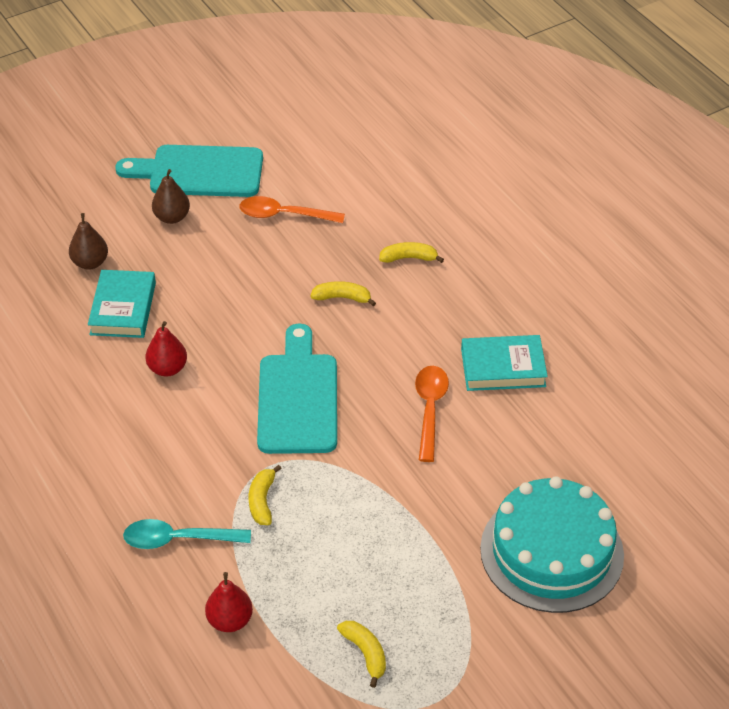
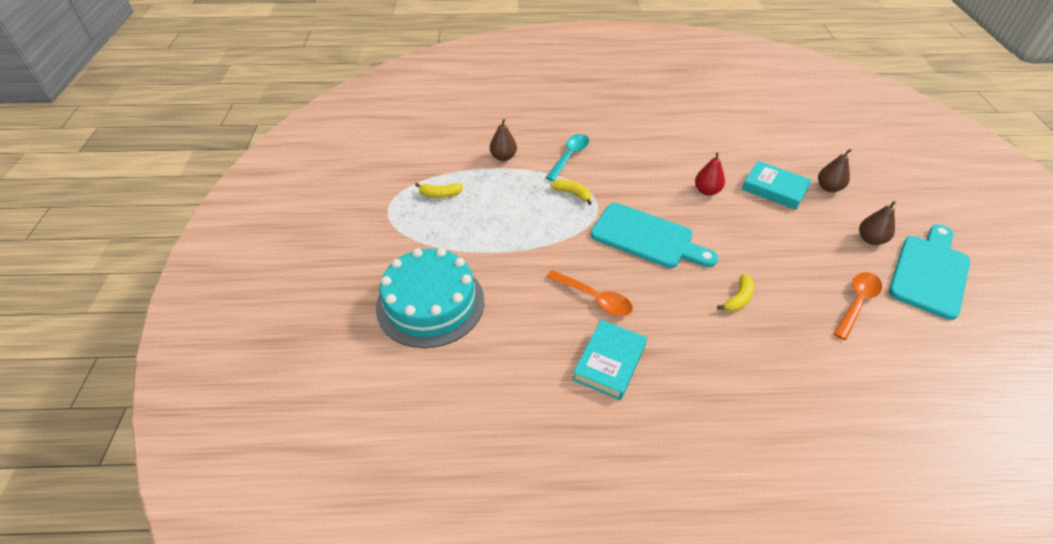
camera: 120 degrees right, 0 degrees up
(230, 620) = (503, 157): red pear -> brown pear
(409, 258) = (772, 361): yellow banana -> none

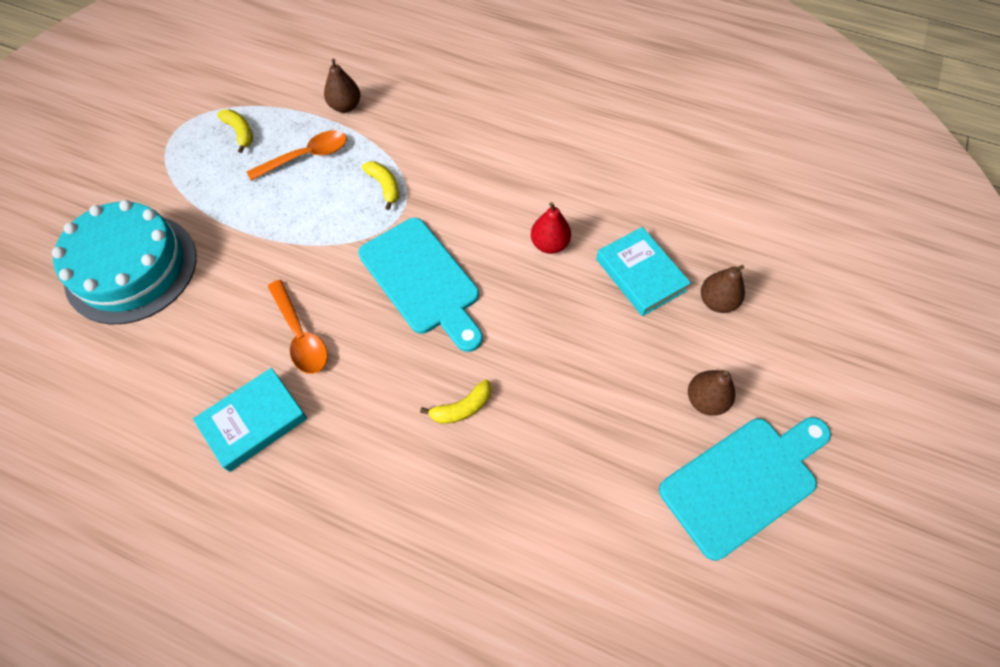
camera: 25 degrees right, 15 degrees up
(440, 194) = (240, 132): yellow banana -> yellow banana turned 150 degrees counterclockwise
(569, 156) = (422, 132): turquoise spoon -> none
(857, 302) = (605, 479): orange spoon -> orange spoon (307, 156)

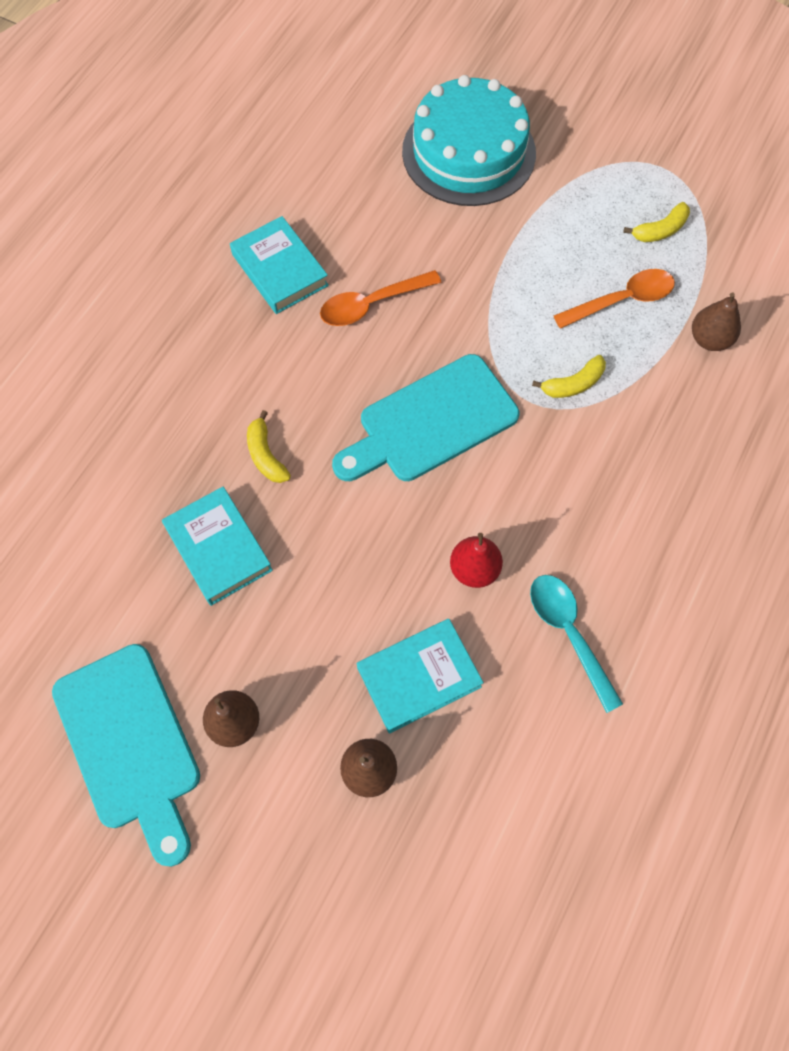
camera: 95 degrees right, 5 degrees up
(307, 156) = (622, 300): orange spoon -> orange spoon turned 90 degrees counterclockwise
(558, 435) = (218, 548): none -> turquoise book
(589, 186) = (568, 633): none -> turquoise spoon

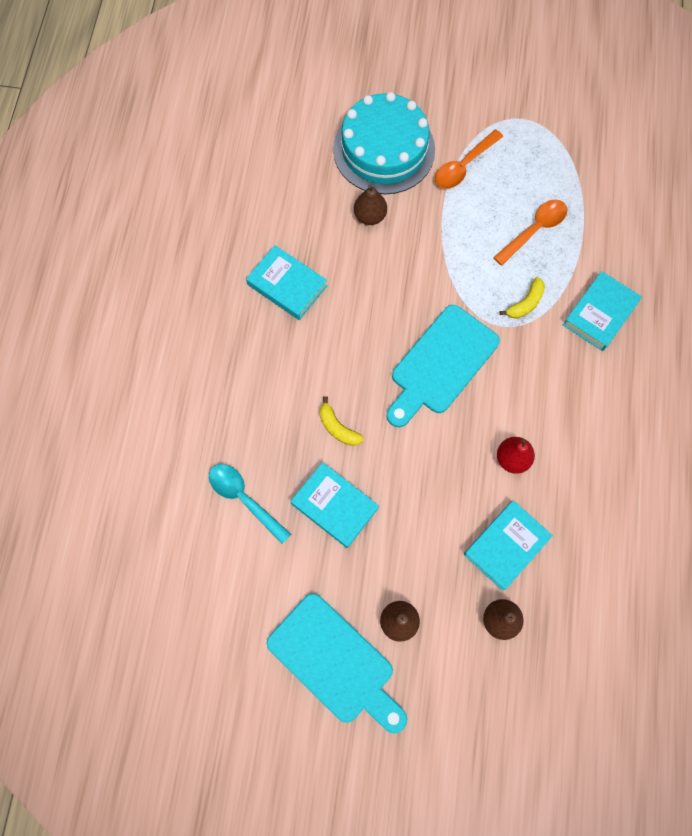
camera: 20 degrees left, 5 degrees up
(371, 304) = (363, 290): orange spoon -> orange spoon (463, 166)
(568, 633) = (590, 480): turquoise spoon -> turquoise spoon (244, 498)
(660, 230) = (540, 168): yellow banana -> none
(668, 427) = (600, 313): none -> turquoise book
(709, 339) = (603, 240): brown pear -> brown pear (370, 216)

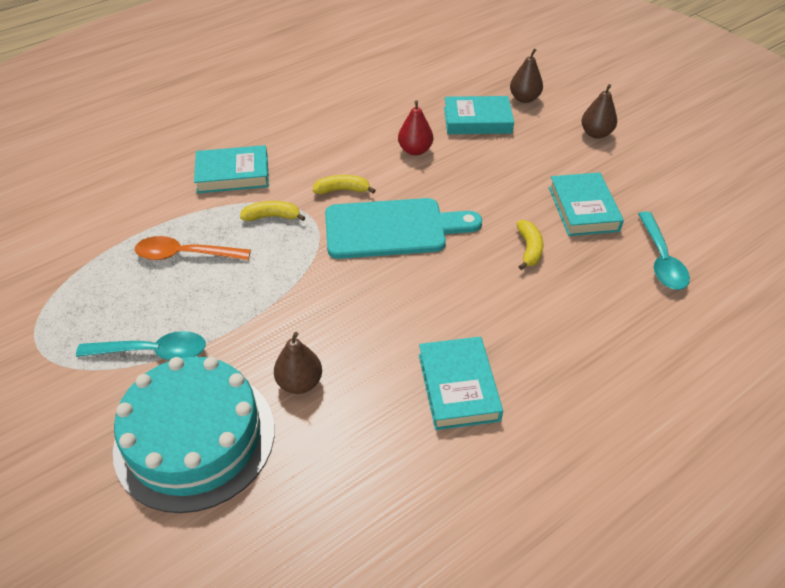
camera: 135 degrees left, 25 degrees down
(335, 662) = (663, 143): turquoise cutting board -> none
(463, 166) = (153, 352): orange spoon -> turquoise spoon
(512, 368) = (342, 190): none -> yellow banana

